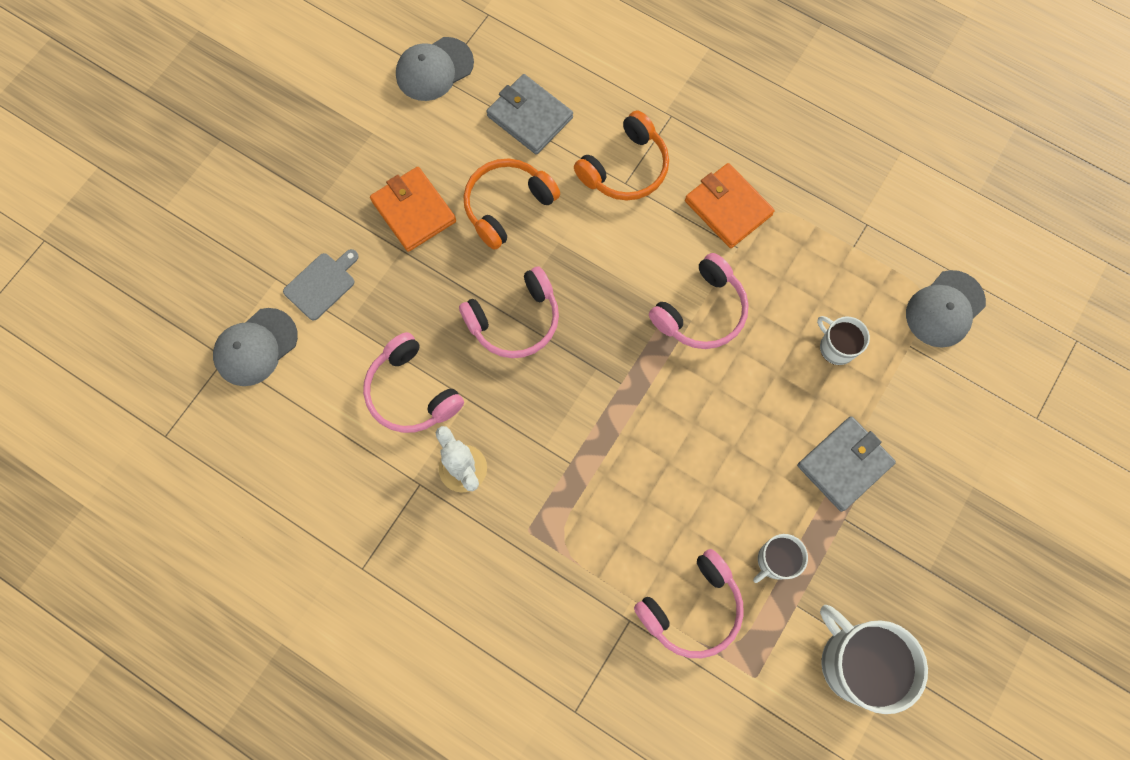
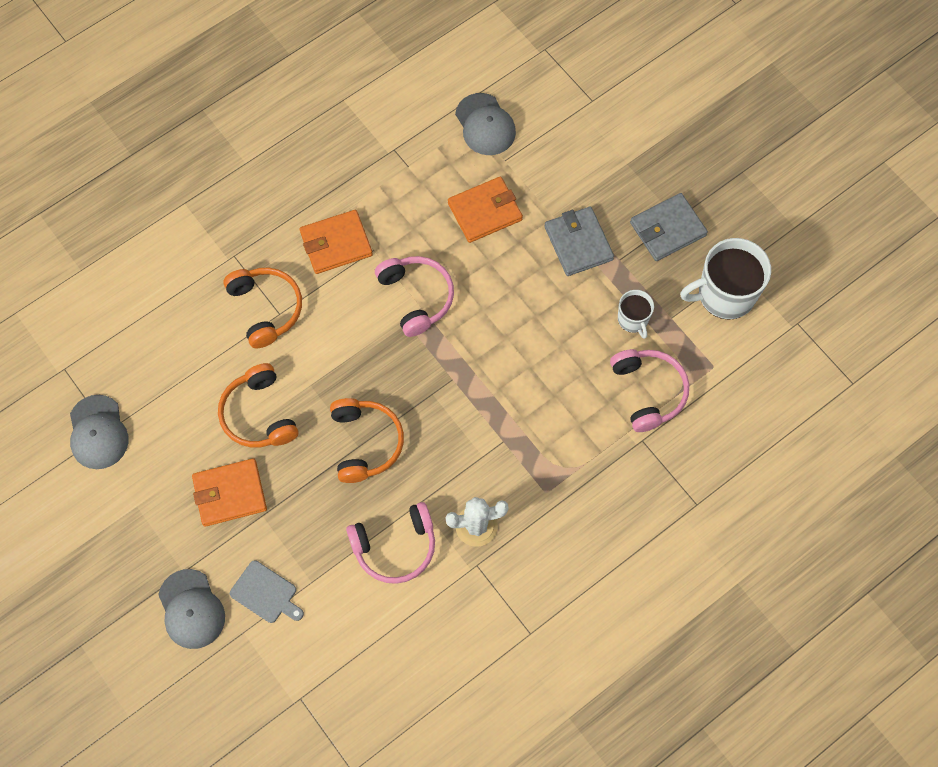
camera: 70 degrees left, 5 degrees down
(255, 347) = (301, 668): grey cap -> grey cap (191, 609)
(322, 284) = (265, 593): grey cutting board -> grey cutting board turned 150 degrees clockwise
(515, 321) = (365, 443): pink headphones -> orange headphones
(530, 117) = (183, 368): grey wallet -> grey wallet (667, 229)
(836, 347) = (485, 211): white mug -> orange wallet

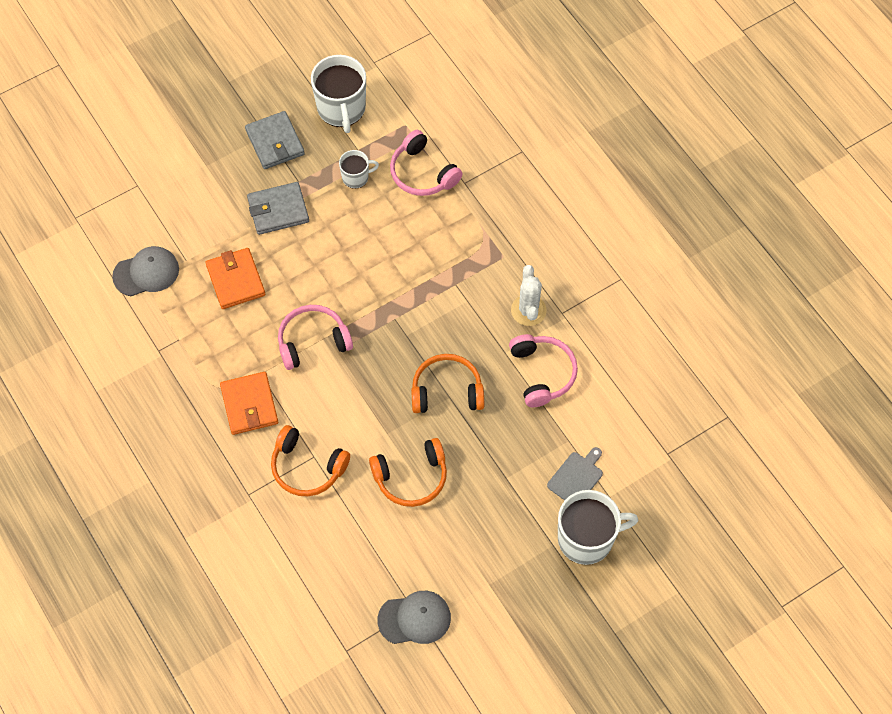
camera: 85 degrees left, 5 degrees down
(191, 609) = (587, 538): grey cap -> white mug
(230, 494) = (484, 504): orange wallet -> none
(266, 308) = (307, 467): orange headphones -> orange headphones turned 135 degrees counterclockwise
(648, 391) = (422, 173): pink headphones -> pink headphones turned 120 degrees counterclockwise

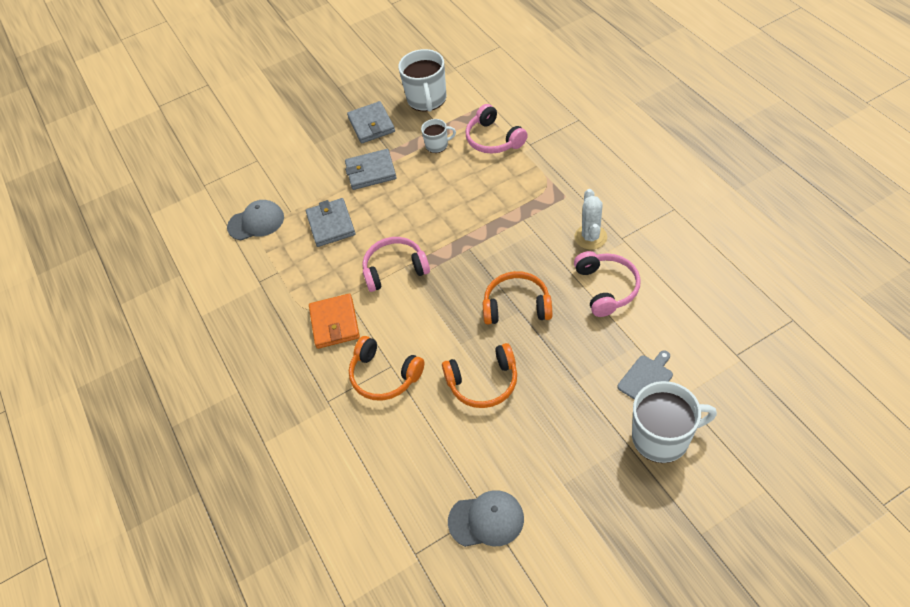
camera: 10 degrees right, 10 degrees down
(235, 280) = (331, 224): orange wallet -> grey wallet

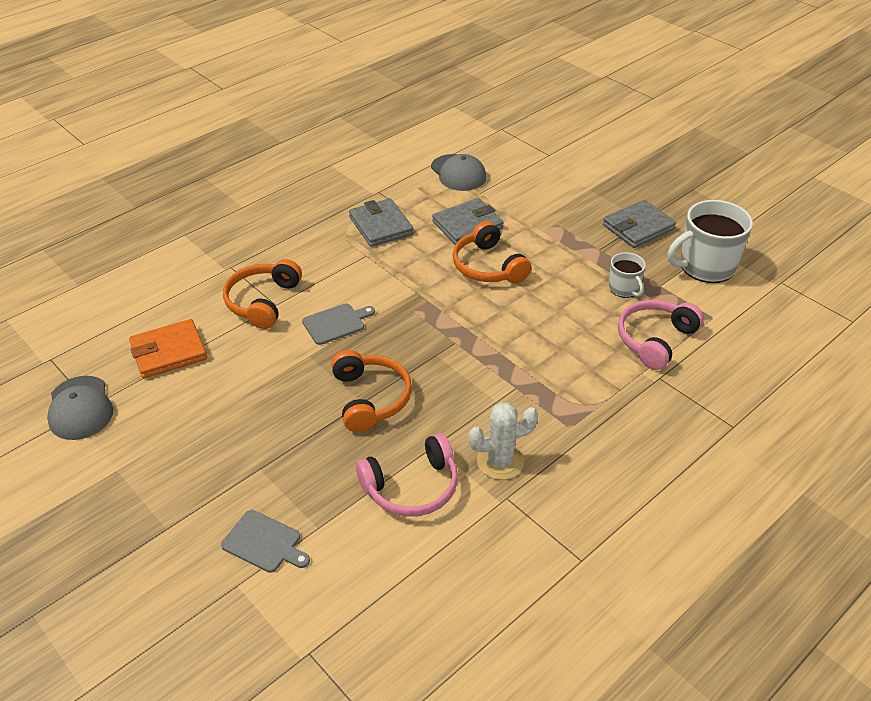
camera: 70 degrees right, 10 degrees down
(334, 323) = (329, 253): orange wallet -> orange wallet (169, 352)
(371, 172) = (558, 240): grey wallet -> grey wallet (381, 226)
(395, 269) = (411, 285): pink headphones -> none
(427, 323) = (336, 323): none -> grey cutting board
(483, 382) = (255, 382): orange headphones -> orange headphones (488, 266)
(662, 437) = (174, 565): white mug -> none

